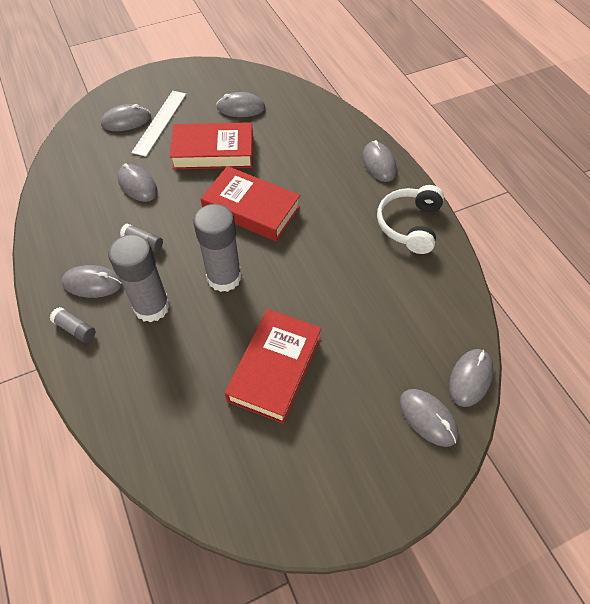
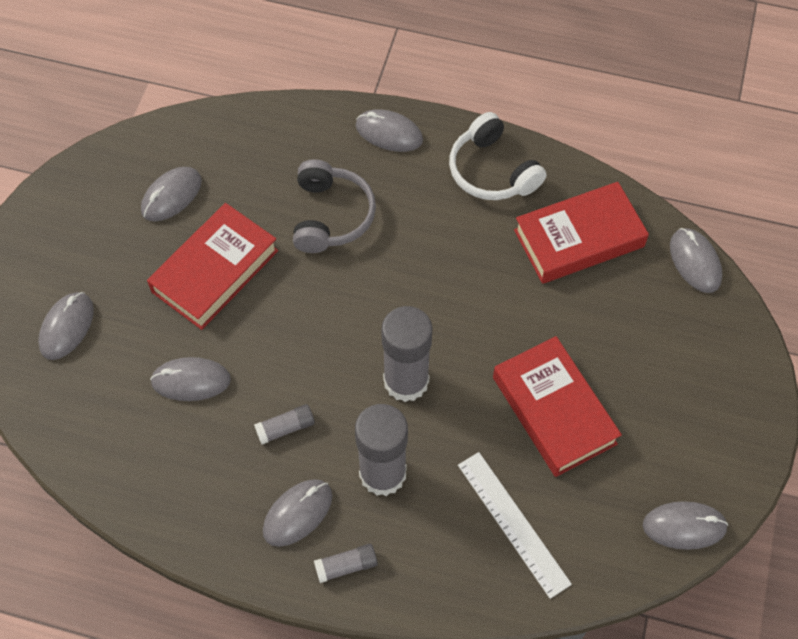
camera: 50 degrees left, 5 degrees up
(160, 122) = (108, 293): white ruler -> white ruler (513, 523)
(251, 209) = (337, 293): red book -> red book (579, 238)
(298, 175) = (331, 216): none -> grey headphones
(428, 418) = (704, 325): grey mouse -> grey mouse (684, 526)

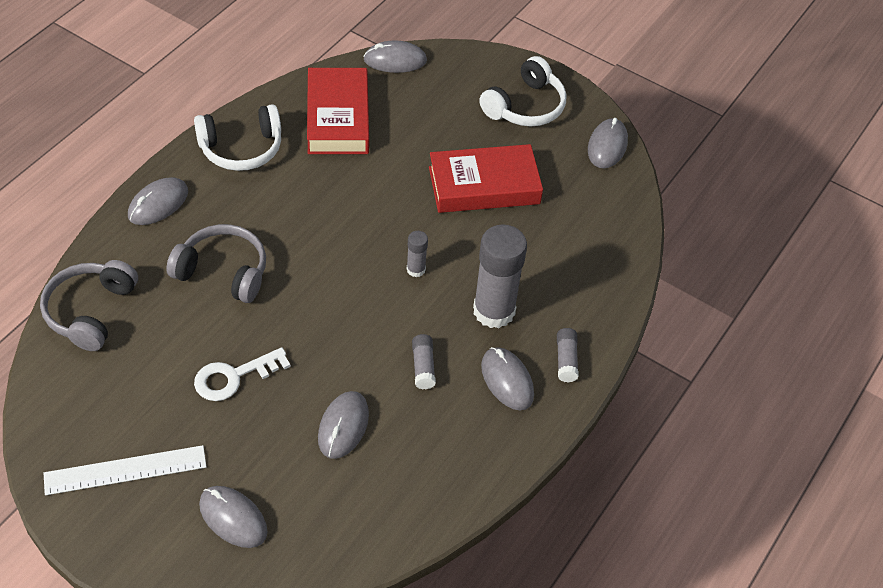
camera: 75 degrees left, 10 degrees down
(171, 196) = (127, 390): grey mouse -> none
(215, 271) = (234, 377): red book -> white key
(244, 134) = (90, 311): none -> grey headphones
(406, 381) = (416, 269): grey glue stick -> grey glue stick, size x0.46
(513, 523) = (568, 241): white ruler -> white ruler (125, 470)
(699, 417) = (525, 106): none -> white headphones

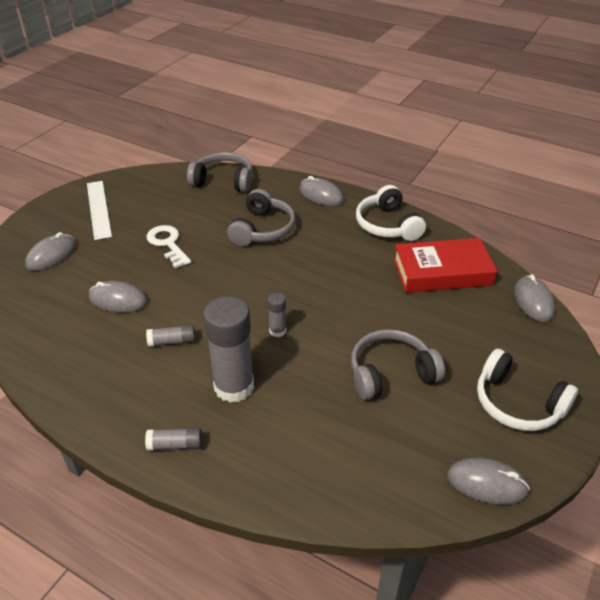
camera: 90 degrees right, 10 degrees down
(484, 185) = (390, 373): red book -> grey headphones
(507, 380) = (154, 399): grey mouse -> none

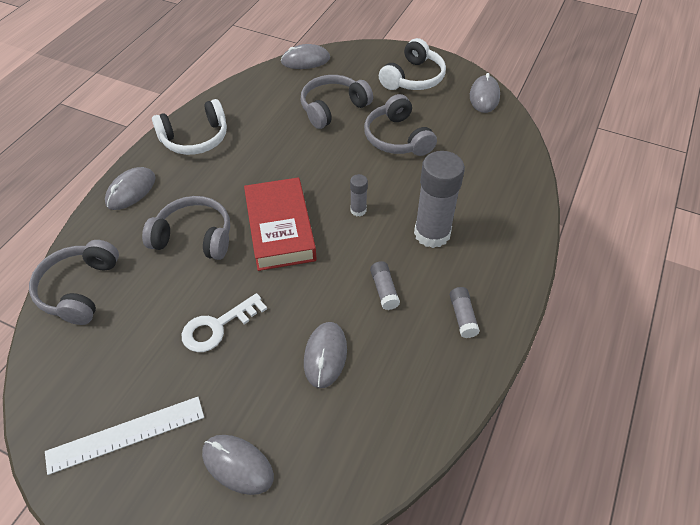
camera: 95 degrees left, 10 degrees up
(175, 445) = (504, 264): grey glue stick -> grey glue stick (462, 316)
(442, 272) = (269, 105): red book -> red book (280, 229)
(443, 320) = (333, 108): none -> grey headphones

